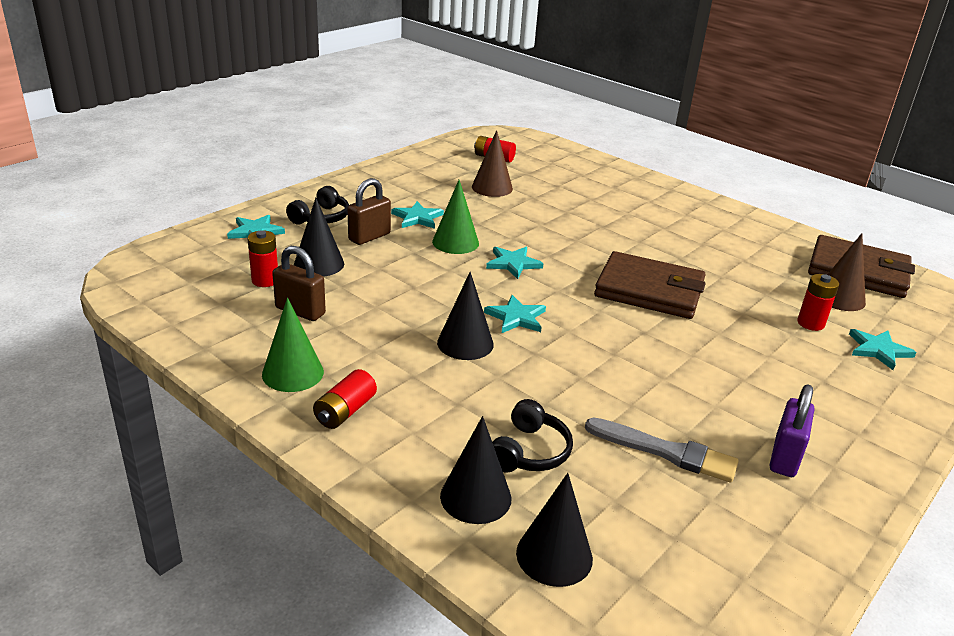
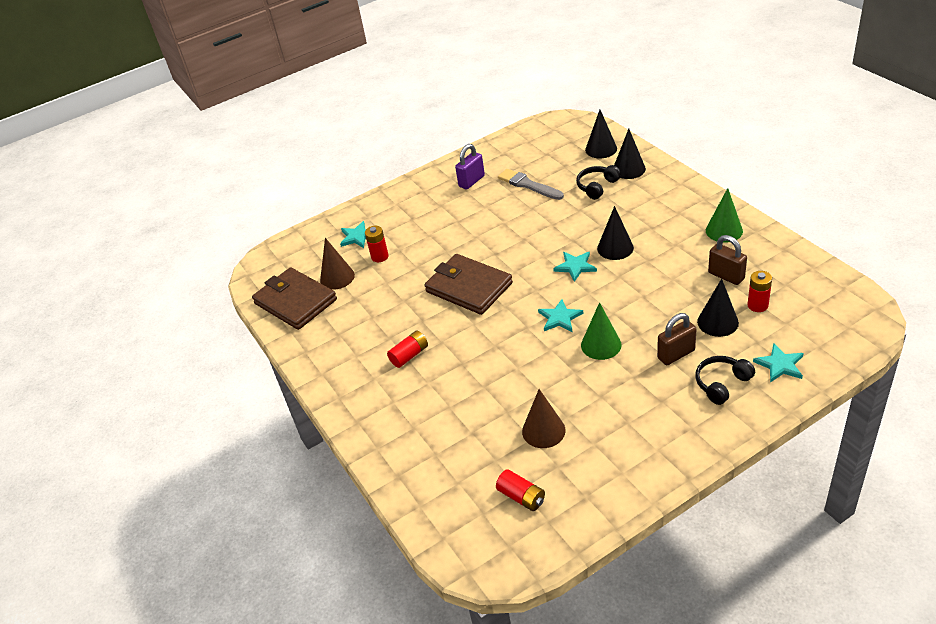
camera: 155 degrees left, 10 degrees up
(345, 411) = (691, 208): red battery -> red battery (409, 355)
(417, 218) = (630, 380): turquoise star -> none

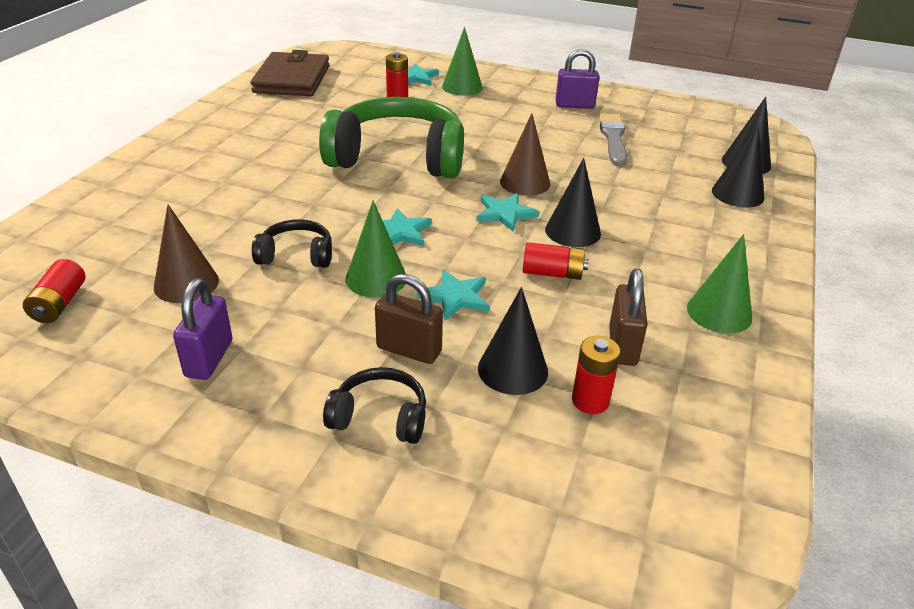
camera: 45 degrees right, 5 degrees down
(337, 277) = (345, 87): brown cone -> brown cone (525, 182)
(395, 220) = (462, 87): none -> green cone
(409, 355) = (258, 158): red battery -> red battery (552, 273)
(469, 287) = (398, 158): brown wallet -> green headphones
(597, 186) = (672, 182): black headphones -> black headphones (296, 255)
(628, 438) = (209, 359): none -> purple padlock
(780, 365) = (473, 472): turquoise star -> turquoise star (455, 297)

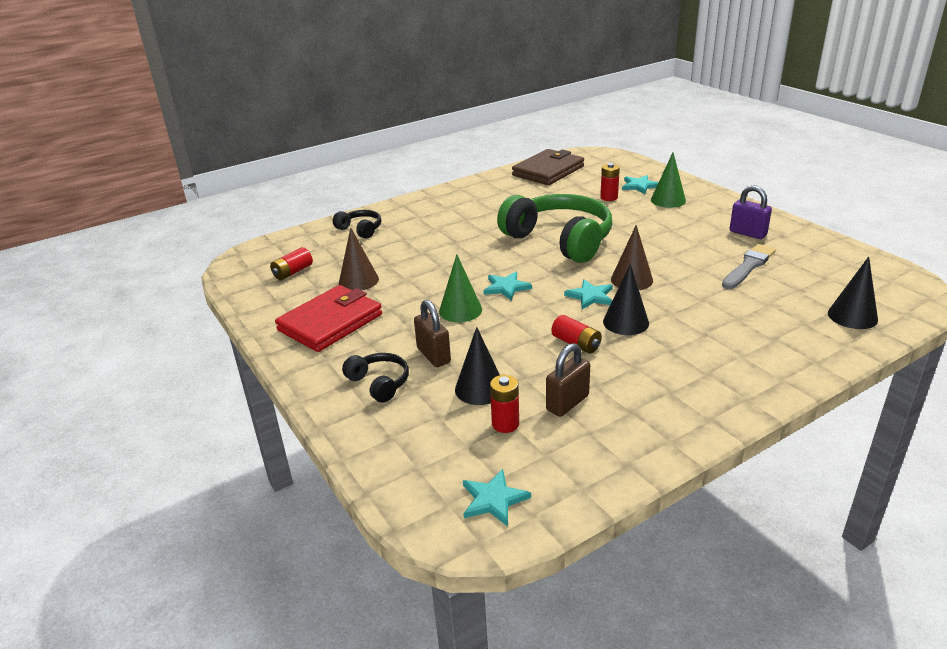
camera: 40 degrees right, 5 degrees down
(209, 359) = (330, 322): purple padlock -> red wallet
(296, 255) = (430, 283): black headphones -> black headphones (360, 230)
(455, 297) = (495, 336): turquoise star -> turquoise star (493, 499)
(719, 312) = (668, 410): green cone -> none
(737, 194) = (807, 337): black cone -> none

